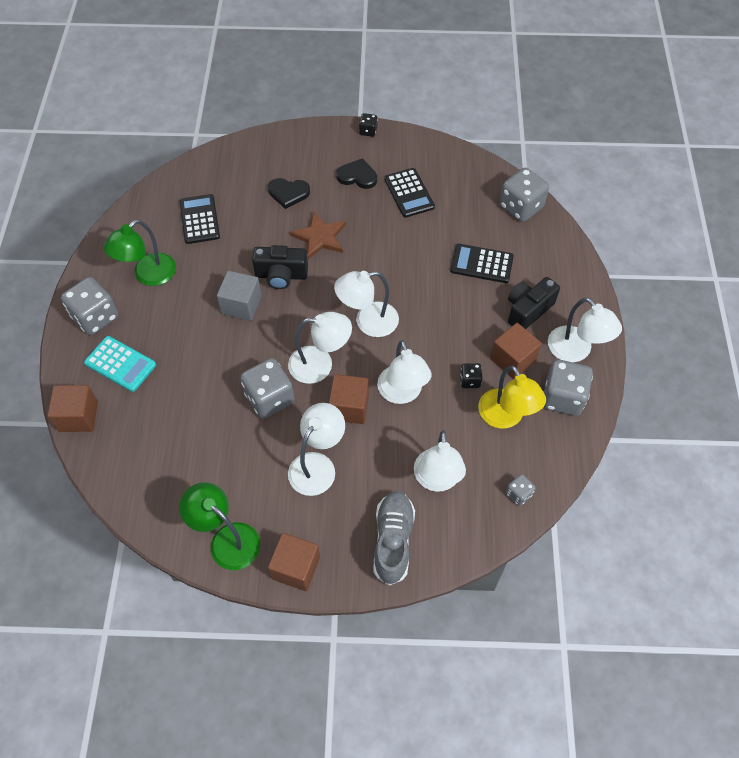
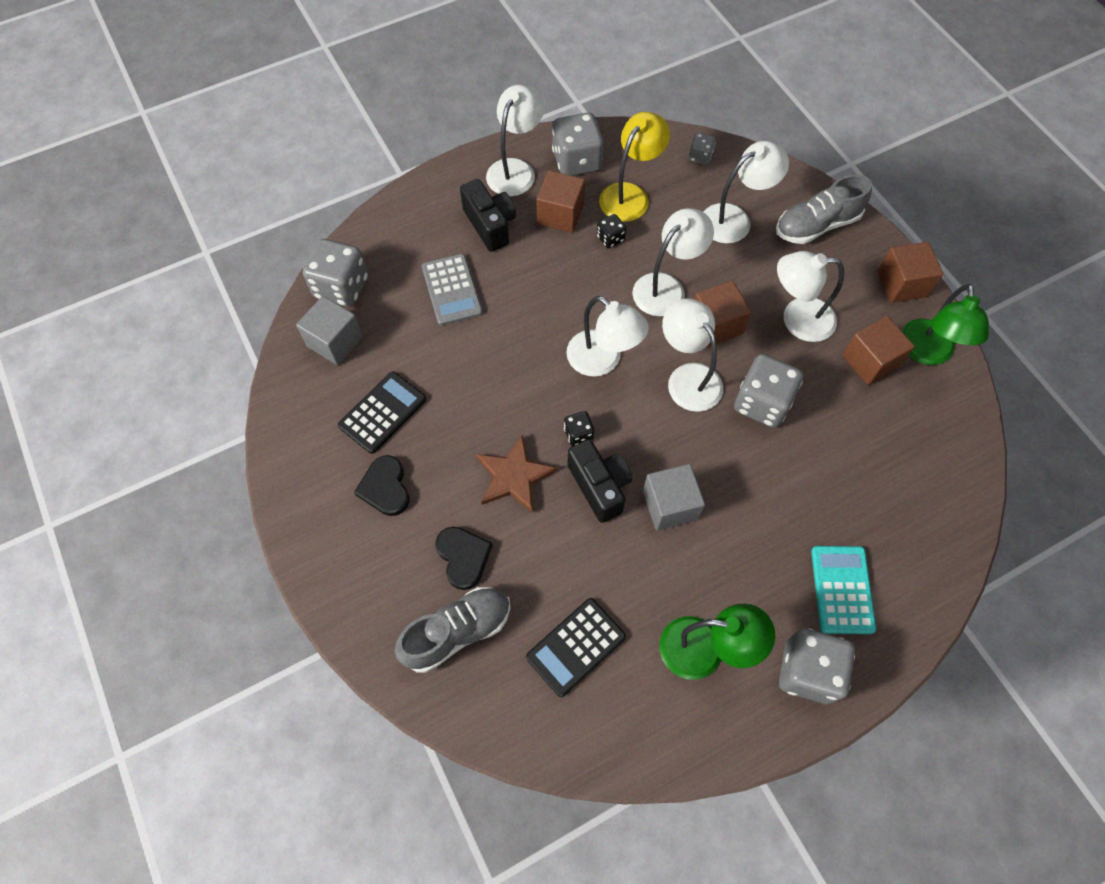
camera: 120 degrees left, 5 degrees up
(78, 416) = (934, 587): brown cube -> brown cube (870, 361)
(249, 174) = (457, 632): none -> grey shoe
(368, 131) = (291, 519): black dice -> black dice (578, 434)
(478, 189) = (335, 341): none -> grey cube
(481, 264) = (451, 290): black calculator -> grey calculator
(528, 310) = (490, 225): black camera -> black camera turned 135 degrees counterclockwise

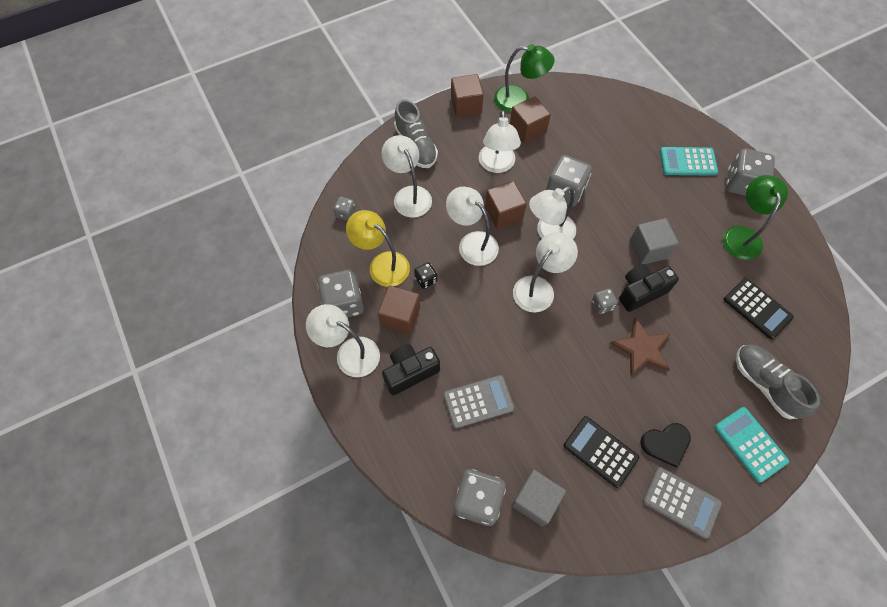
camera: 90 degrees left, 0 degrees up
(314, 495) = (681, 502): none -> grey calculator
(376, 593) = (750, 444): none -> turquoise calculator
(463, 557) = (710, 382): black heart -> none
(578, 434) = (602, 305): black dice -> grey dice

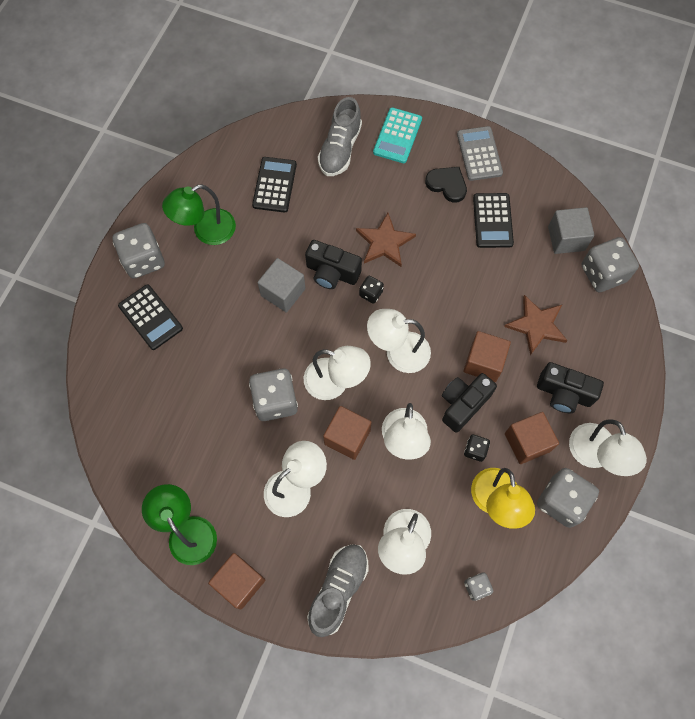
camera: 130 degrees left, 5 degrees up
(463, 298) = (463, 404): none -> black camera
(478, 401) = (536, 325): grey calculator -> brown star
(527, 129) = (223, 491): brown cube -> brown cube (483, 362)
(602, 305) = (371, 293): grey dice -> black dice
(688, 162) = (150, 317): turquoise calculator -> black calculator

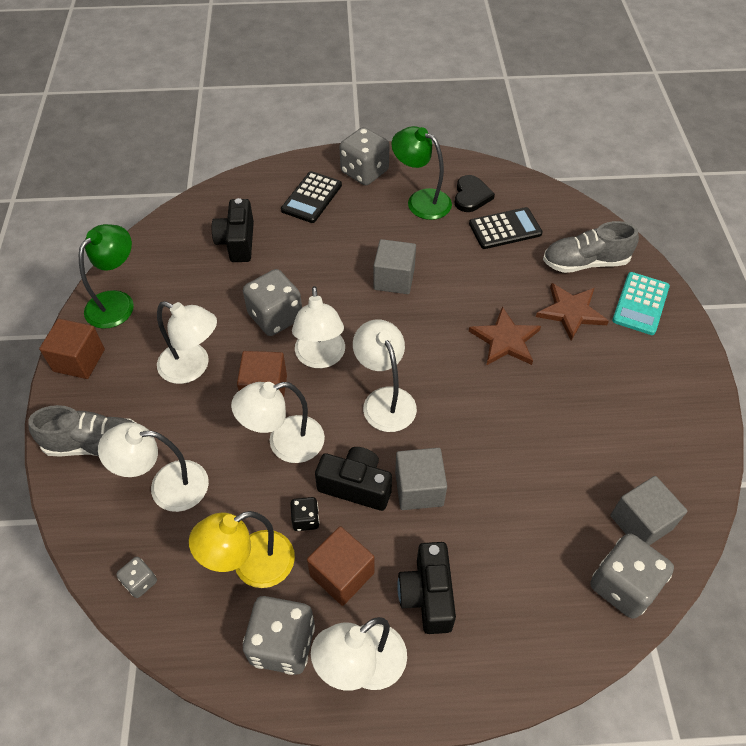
camera: 65 degrees right, 15 degrees down
(332, 273) = (440, 309): black camera -> black camera (237, 242)
(371, 293) = (438, 350): black dice -> none
(397, 136) = (640, 304): turquoise calculator -> turquoise calculator turned 60 degrees counterclockwise
(447, 184) = (617, 370): black heart -> black heart (471, 196)
(479, 154) = (681, 387): grey calculator -> none
(483, 362) = (419, 489): brown cube -> grey cube
(492, 221) = (605, 432): black calculator -> none
(536, 325) = (500, 530): brown star -> brown star (571, 312)

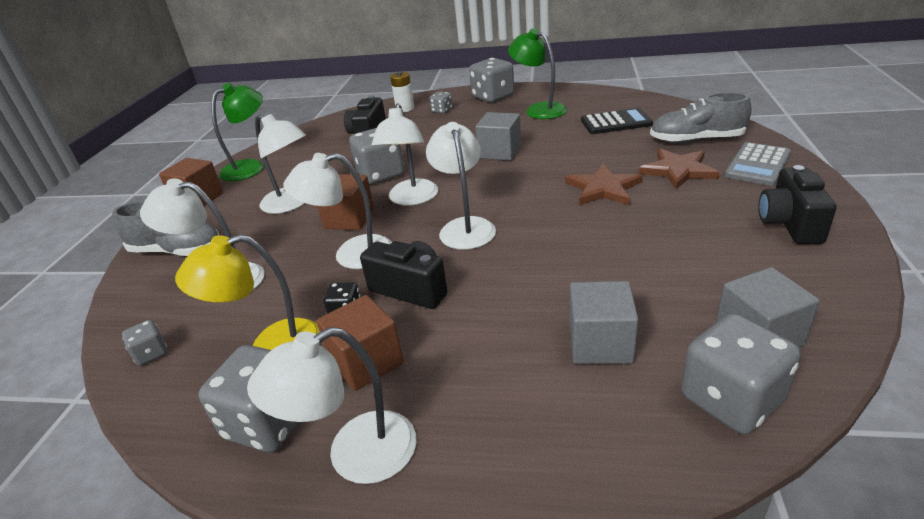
camera: 15 degrees right, 20 degrees down
(266, 191) = (405, 109): none -> white battery
(311, 198) = (442, 111): black calculator -> grey dice
(419, 489) = (480, 294): grey cube -> grey cube (600, 343)
(427, 595) = (461, 389): black camera -> black camera (789, 224)
(471, 196) = (586, 106): black heart -> none
(640, 304) = (757, 165): turquoise calculator -> grey calculator

